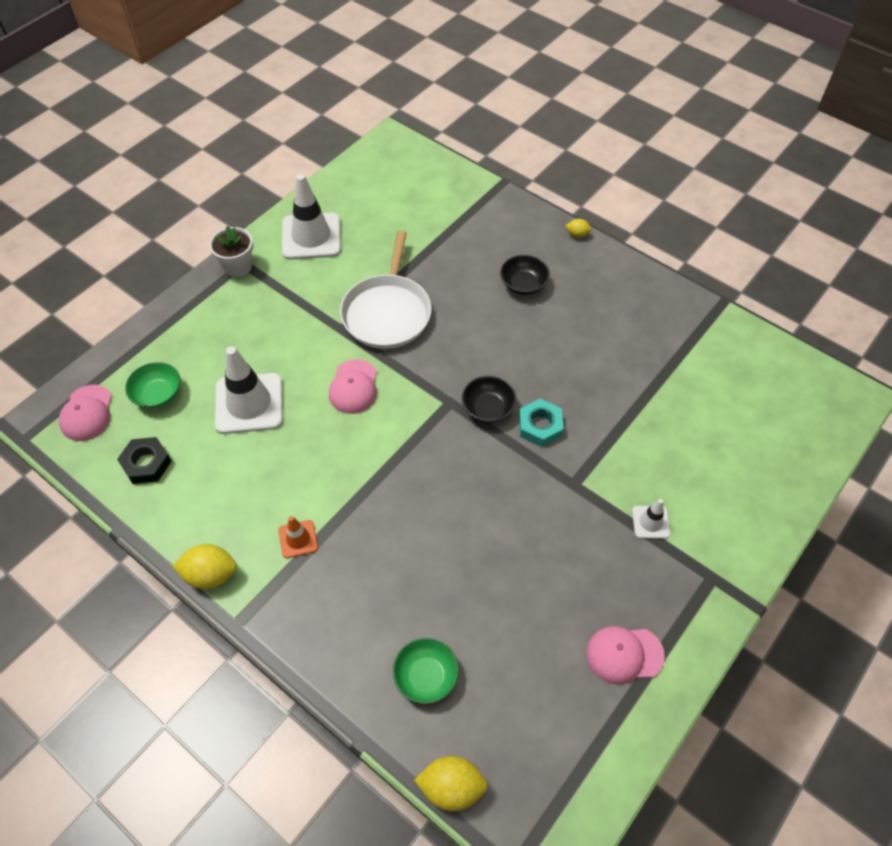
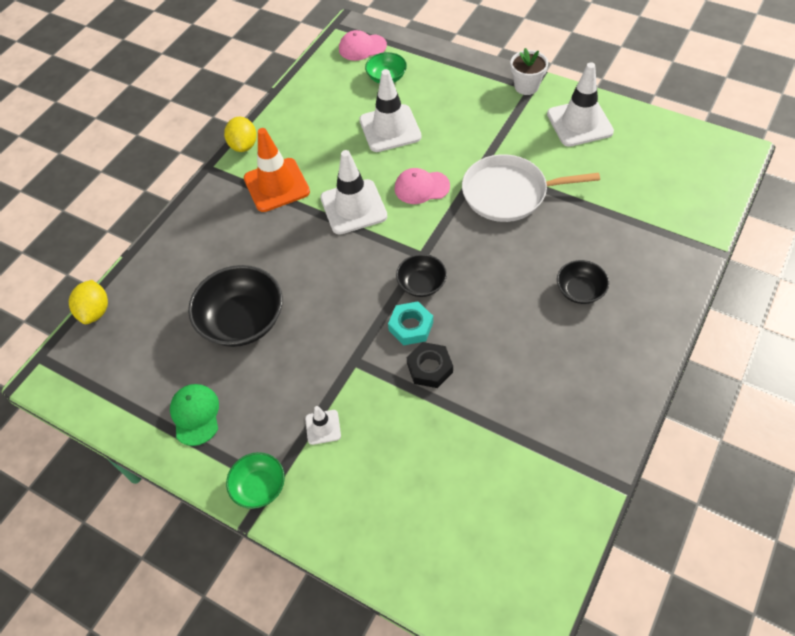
camera: 85 degrees right, 0 degrees up
(146, 464) = (326, 89): black nut -> black nut (429, 368)
(298, 539) = (276, 185): orange traffic cone -> orange traffic cone, size x2.05
(362, 458) = (353, 207): none -> white traffic cone
(426, 676) = (174, 282): green bowl -> green bowl (259, 487)
(502, 594) = (242, 321): none -> black bowl
(577, 234) = (671, 330): yellow lemon -> none
(624, 654) = (195, 415): pink cap -> green cap

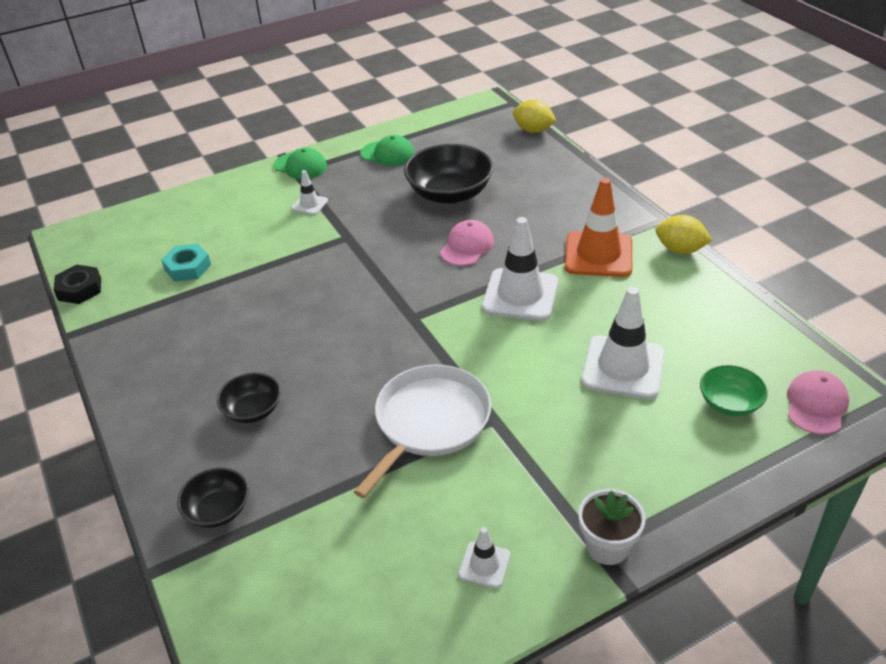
camera: 120 degrees right, 15 degrees down
(259, 487) = (300, 166): green bowl -> green cap
(411, 326) = (343, 279): turquoise nut -> turquoise nut (187, 267)
(421, 187) = (503, 354): pink cap -> pink cap (467, 246)
(421, 284) = (380, 303): black bowl -> black bowl (218, 510)
(429, 368) = (293, 274): black nut -> black nut (80, 289)
(579, 123) = (484, 565): white traffic cone -> white traffic cone, size x0.49

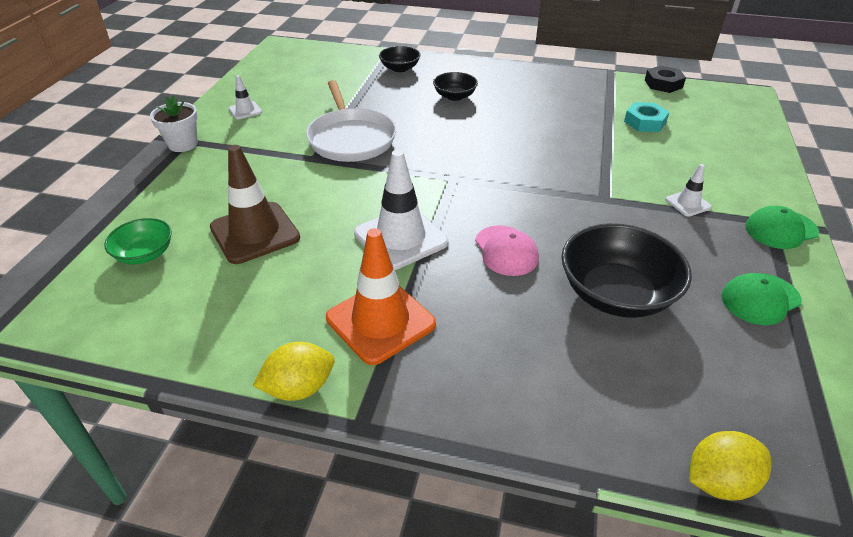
camera: 130 degrees right, 0 degrees up
(623, 367) = (255, 233): white traffic cone -> brown traffic cone
(816, 405) = (62, 294): pink cap -> none

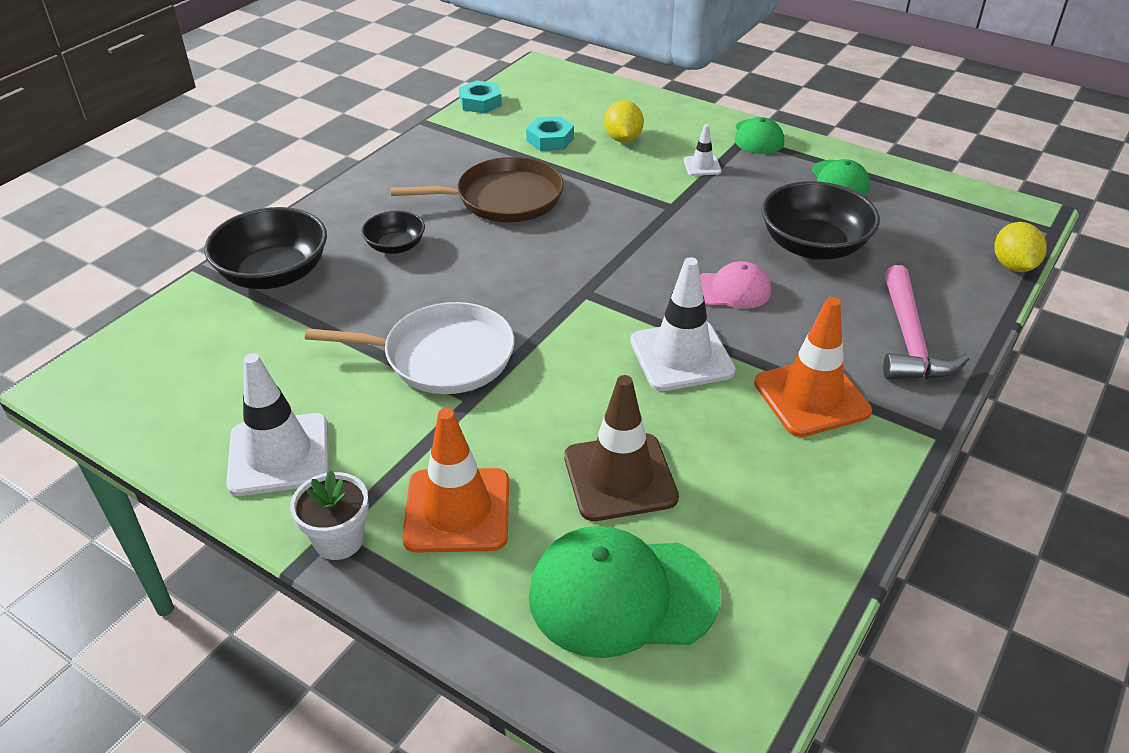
camera: 70 degrees left, 0 degrees up
(145, 254) = (622, 595): green bowl -> green cap
(212, 176) = (457, 510): none -> orange traffic cone
(245, 110) = (279, 455): white traffic cone -> white traffic cone, size x2.05
(299, 388) = (892, 471): yellow lemon -> yellow lemon (623, 139)
(400, 68) = (274, 274): black bowl -> black bowl, size x1.81
(503, 385) = (909, 339): none -> pink hammer
(544, 121) = (503, 198): none -> brown pan
(663, 84) = (480, 102): black nut -> turquoise nut

